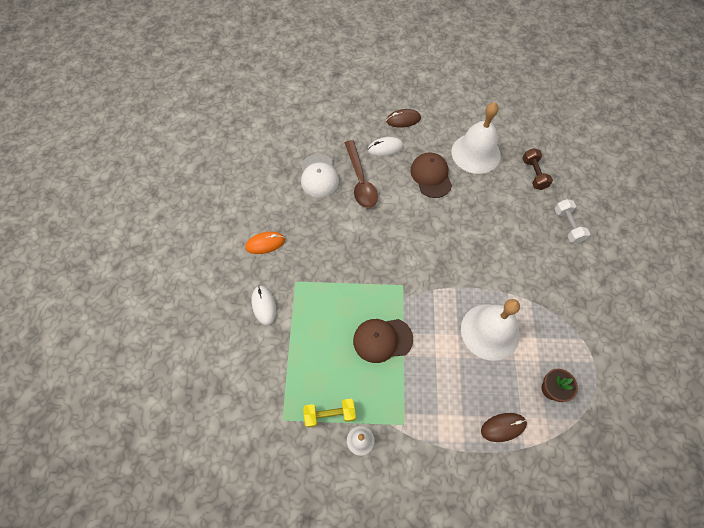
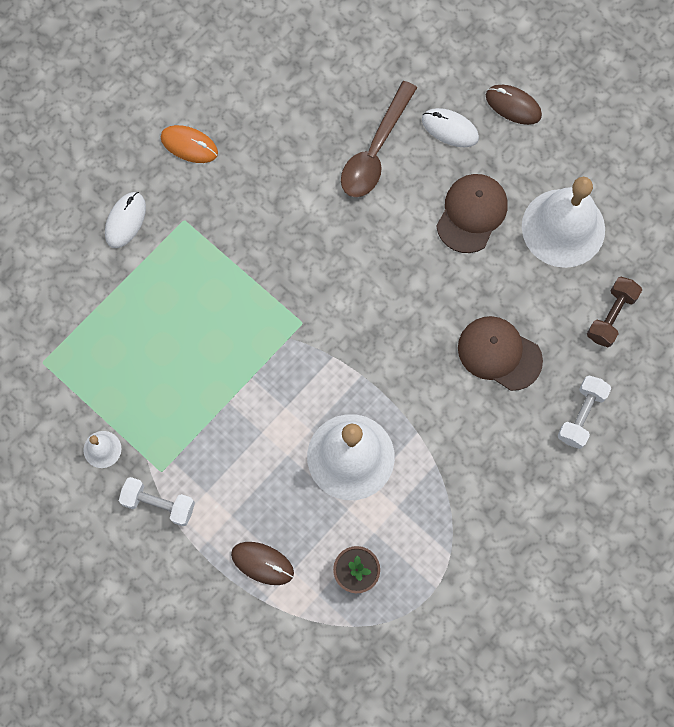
camera: 40 degrees right, 10 degrees up
(319, 176) = (329, 104): white cap -> none
(330, 414) = (94, 397): yellow dumbbell -> none
(382, 340) = (221, 365): brown cap -> brown cap (499, 353)
(419, 444) = (159, 504): none -> white dumbbell

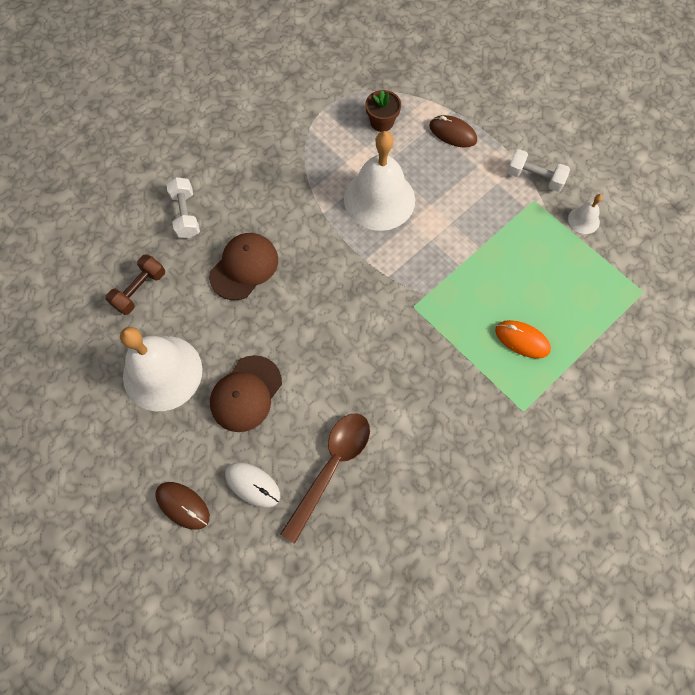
camera: 175 degrees left, 5 degrees down
(125, 220) = (580, 415): white mouse -> none
(189, 145) = (521, 490): orange mouse -> orange mouse (522, 340)
(499, 353) = (244, 267): brown cap -> brown cap turned 90 degrees counterclockwise
(581, 415) = (186, 215): white dumbbell -> white dumbbell turned 45 degrees counterclockwise

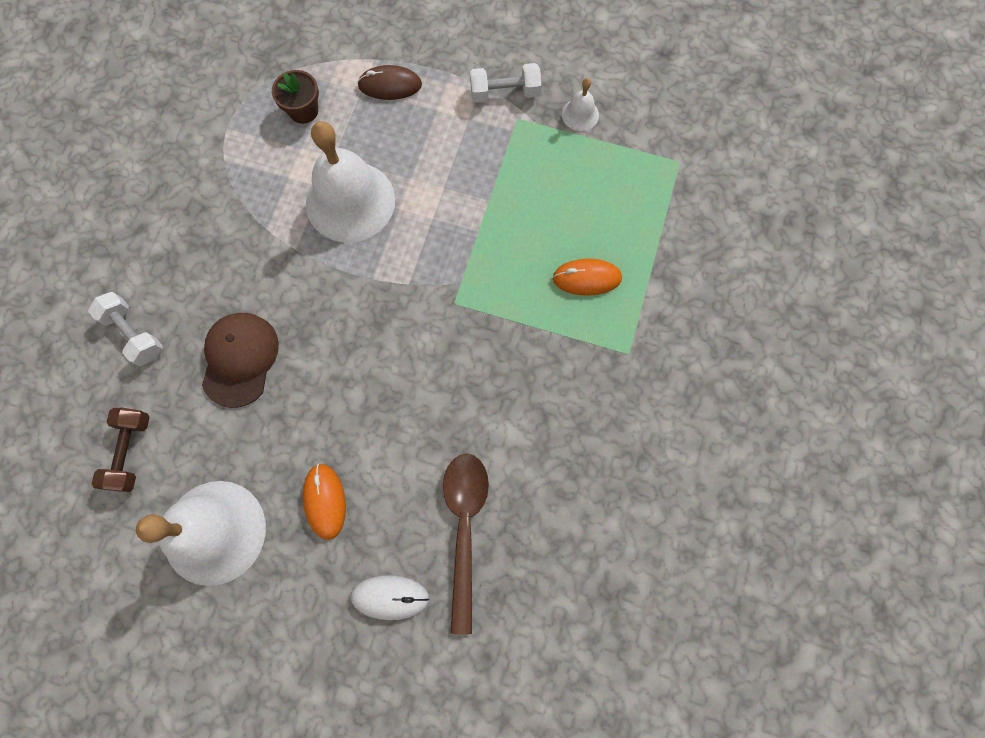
camera: 30 degrees left, 5 degrees up
(183, 505) = (325, 666): brown mouse -> none
(246, 393) = (325, 501): brown cap -> orange mouse

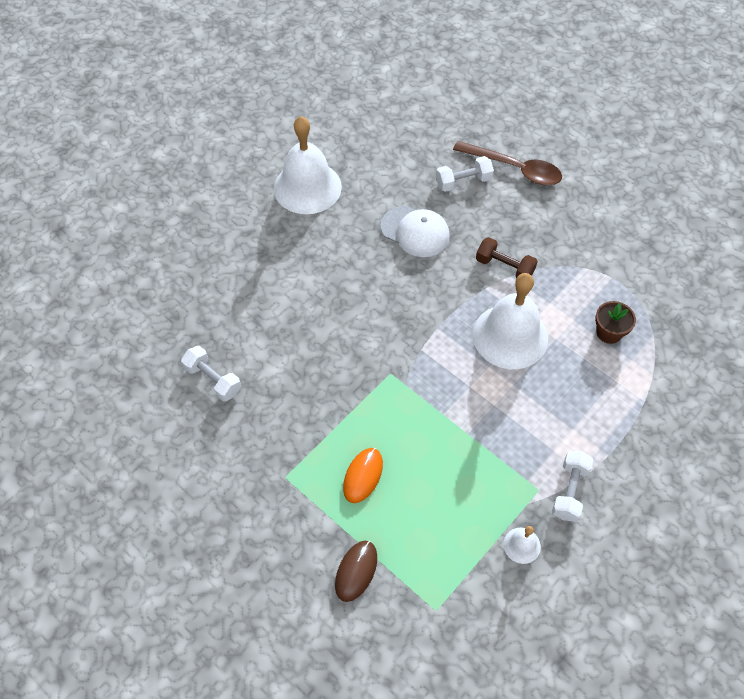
camera: 115 degrees right, 15 degrees down
(130, 452) = (382, 161): brown dumbbell -> brown dumbbell (504, 267)
(240, 359) = (415, 231): brown cap -> white cap
(325, 501) = (292, 247): orange mouse -> none
(390, 85) = (611, 403): brown mouse -> brown mouse (356, 571)
(390, 597) = (212, 261): white mouse -> none
(465, 528) = (227, 316): brown spoon -> brown spoon (514, 169)
(557, 495) = (213, 379): none -> white dumbbell

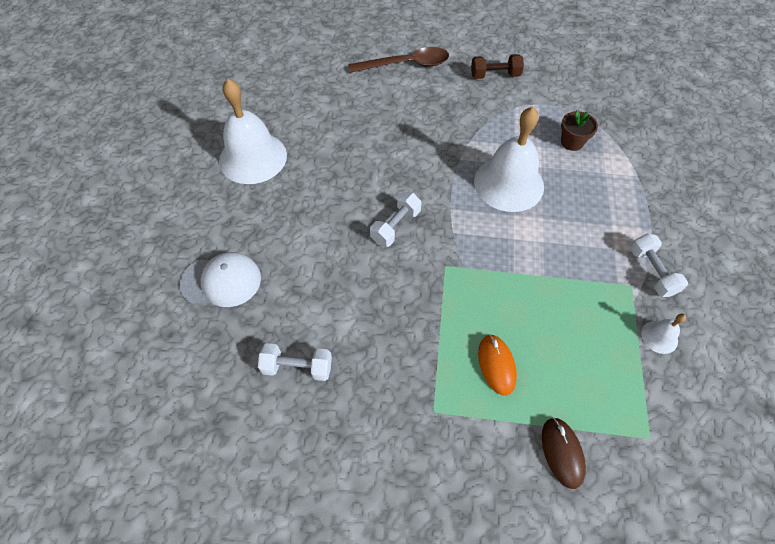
camera: 35 degrees left, 0 degrees up
(415, 231) = (371, 146): white cap -> white cap (221, 281)
(463, 182) = (376, 91): white dumbbell -> white dumbbell (395, 226)
(504, 267) = (460, 136): brown dumbbell -> brown dumbbell (495, 75)

